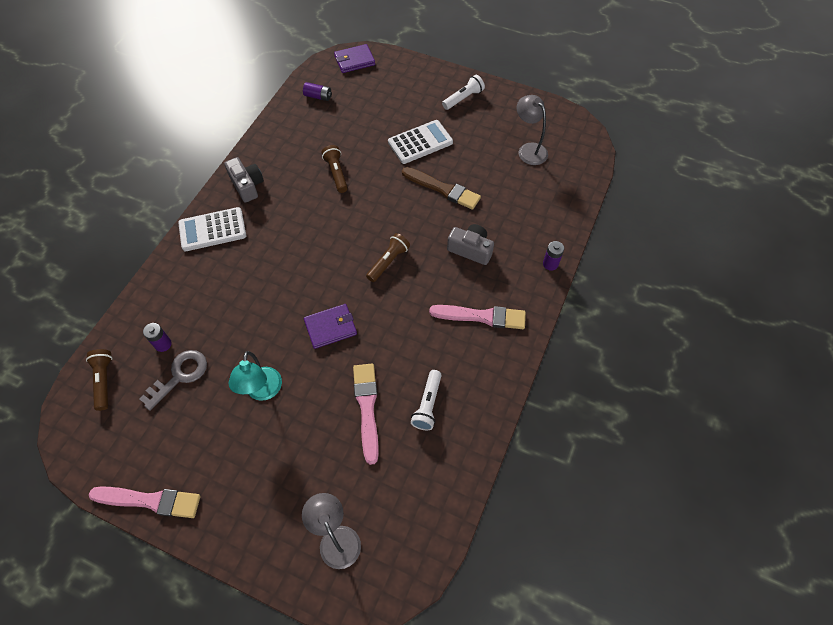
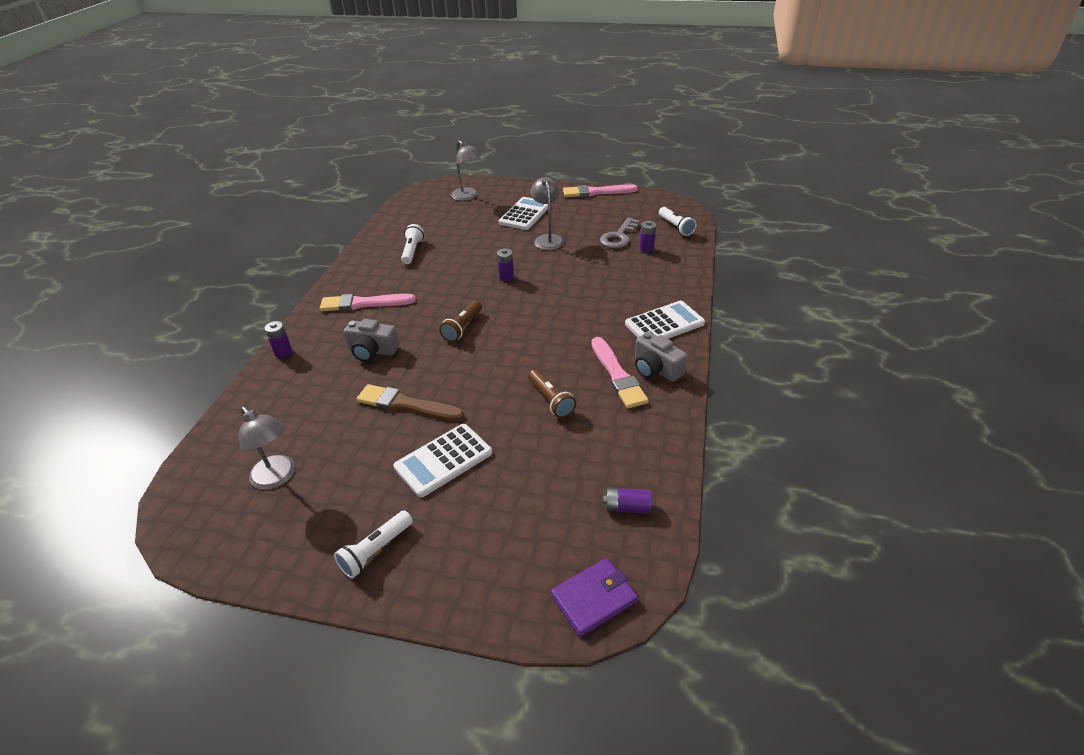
camera: 170 degrees right, 20 degrees down
(104, 381) = (675, 227): brown flashlight -> white flashlight
(262, 391) = (548, 239): turquoise lamp -> grey lamp
(270, 461) = (525, 214): none -> white calculator
(330, 327) = (506, 277): purple wallet -> purple battery
(367, 408) = (461, 243): pink brush -> pink brush (617, 375)

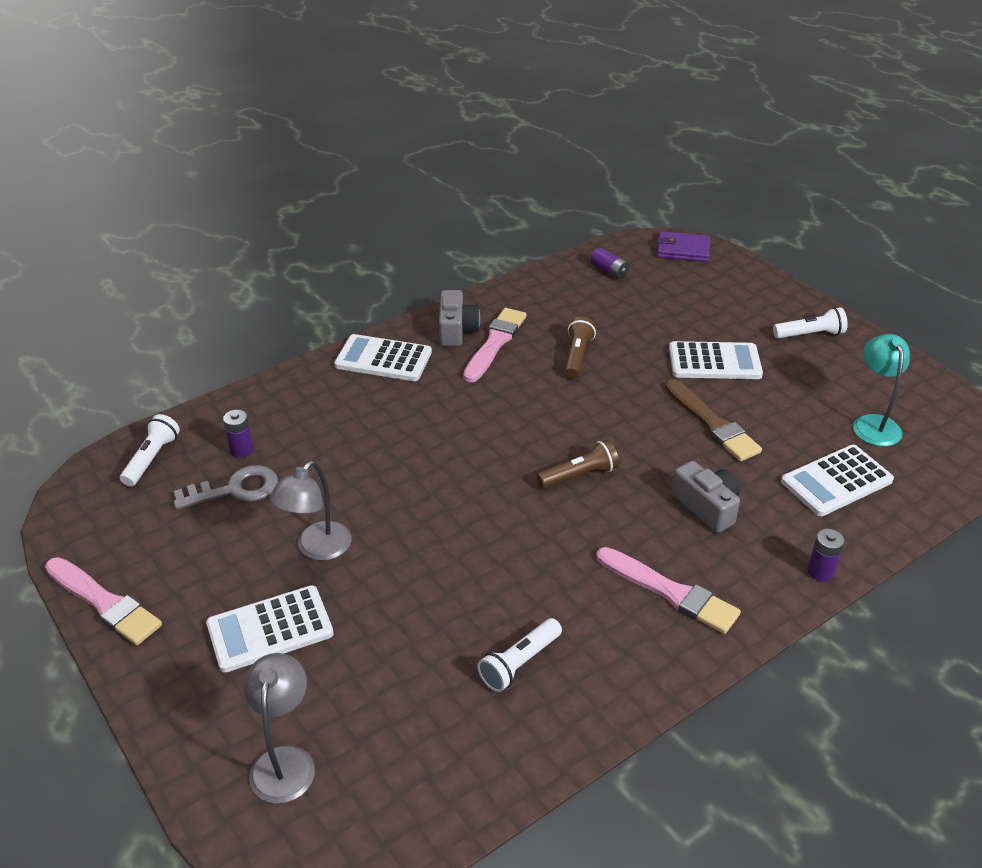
camera: 140 degrees left, 0 degrees up
(277, 478) = (873, 423): grey lamp -> turquoise lamp
(292, 412) = (836, 481): none -> white calculator
(506, 277) = (451, 516): purple battery -> none

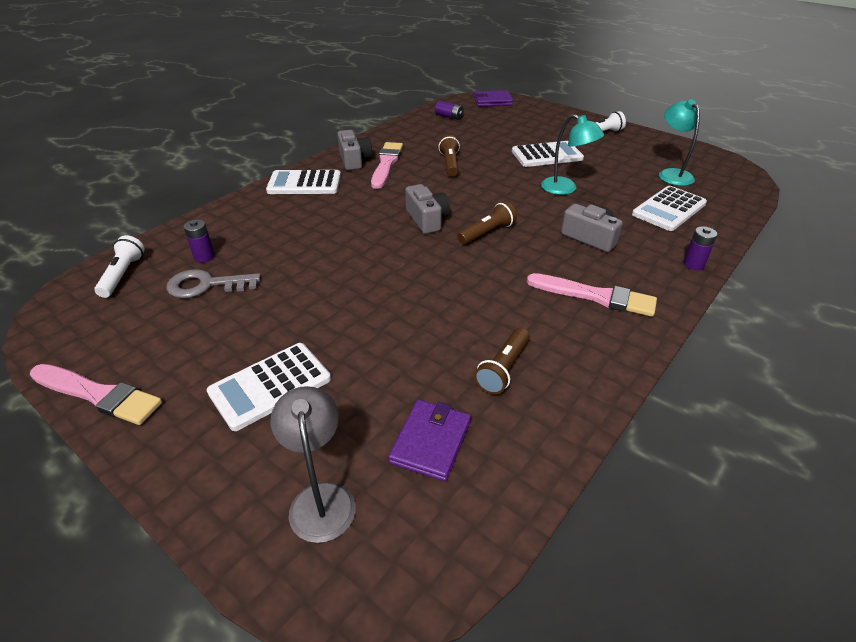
camera: 15 degrees left, 0 degrees up
(235, 489) = (206, 285): grey key -> grey key turned 150 degrees counterclockwise
(317, 549) = (293, 316): grey lamp -> none
(410, 728) = (431, 442): none -> purple wallet
(513, 442) = (427, 219): none -> grey camera
(519, 663) = (503, 369): white flashlight -> brown flashlight
(712, 424) = (565, 189): brown brush -> turquoise lamp

